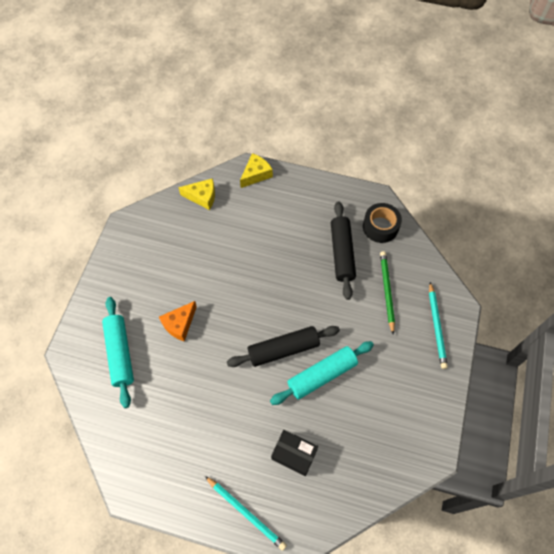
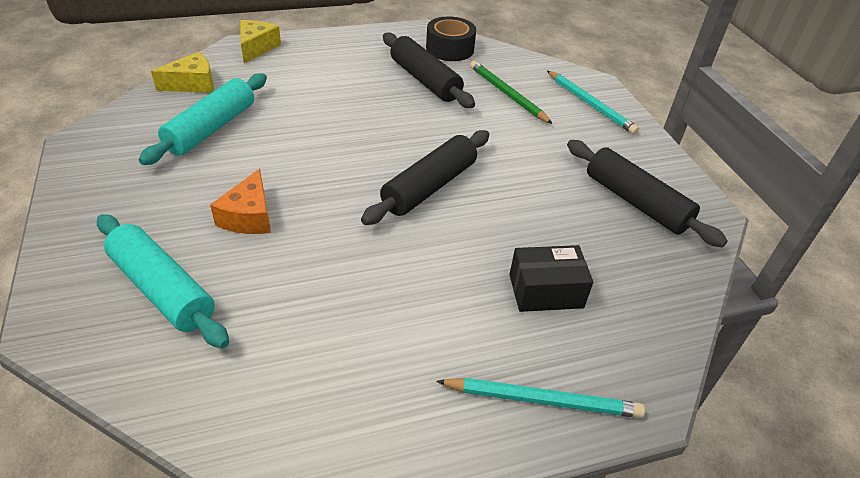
camera: 35 degrees left, 20 degrees down
(322, 375) = (504, 193): turquoise rolling pin -> turquoise rolling pin (211, 128)
(395, 423) = (636, 202): none -> black rolling pin

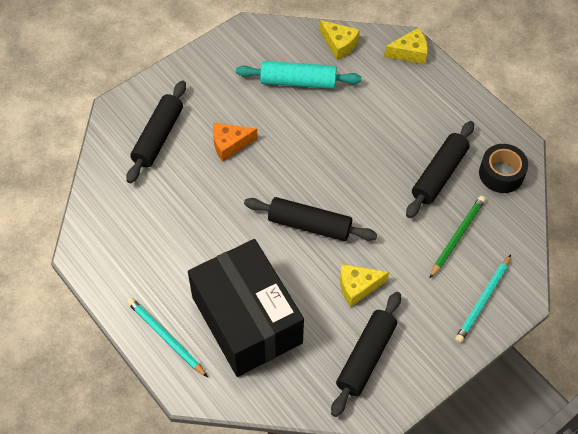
camera: 70 degrees right, 15 degrees up
(163, 289) = (158, 137): turquoise rolling pin -> black rolling pin
(537, 178) = (358, 287): none -> yellow cheese
(542, 400) = (166, 338): turquoise pencil -> turquoise pencil turned 150 degrees clockwise
(545, 291) = (247, 320): black box -> black box, size x2.30

